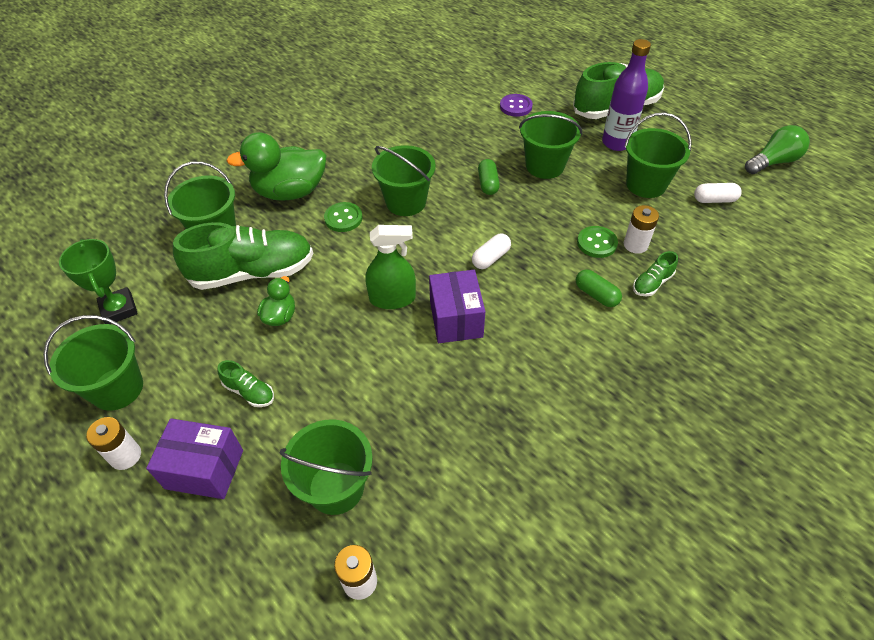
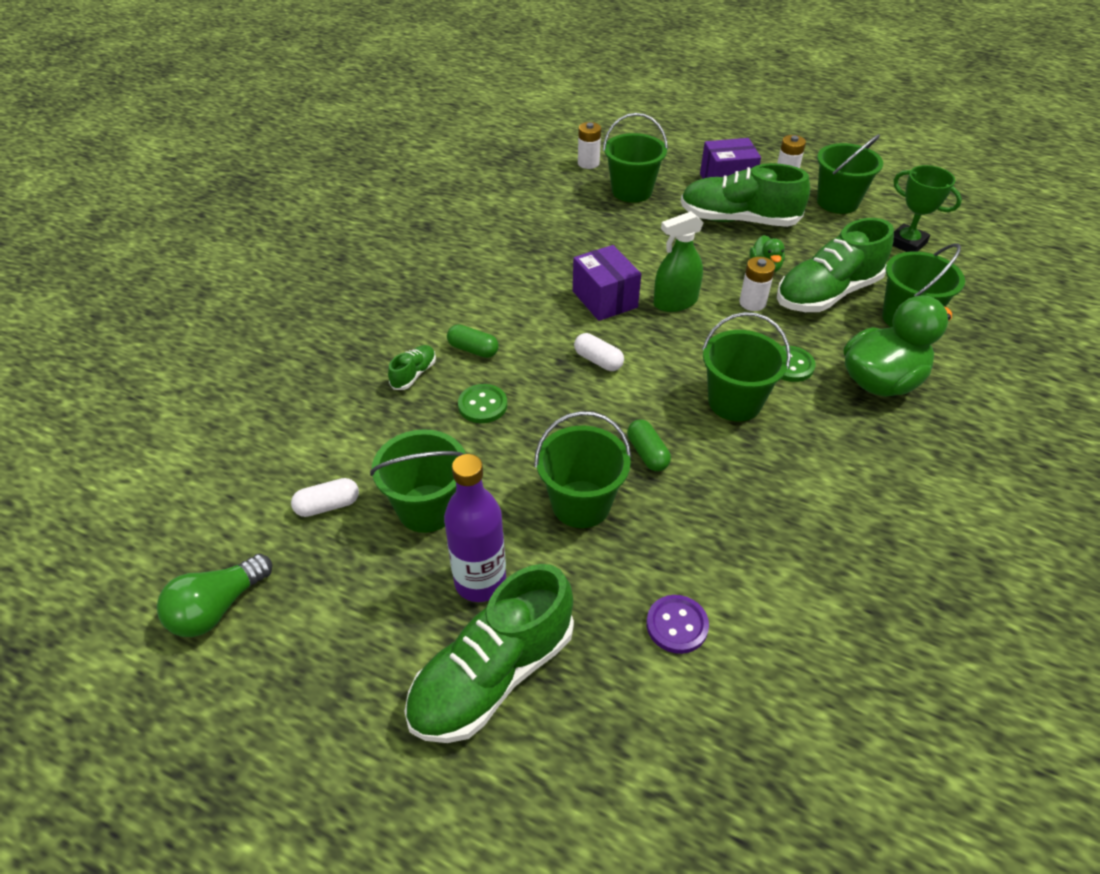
camera: 160 degrees right, 5 degrees down
(249, 392) = (738, 220): green shoe -> green shoe, size x2.29
(491, 258) = (598, 361): white capsule -> white capsule turned 75 degrees counterclockwise
(635, 245) = (435, 414): white battery -> white battery (752, 303)

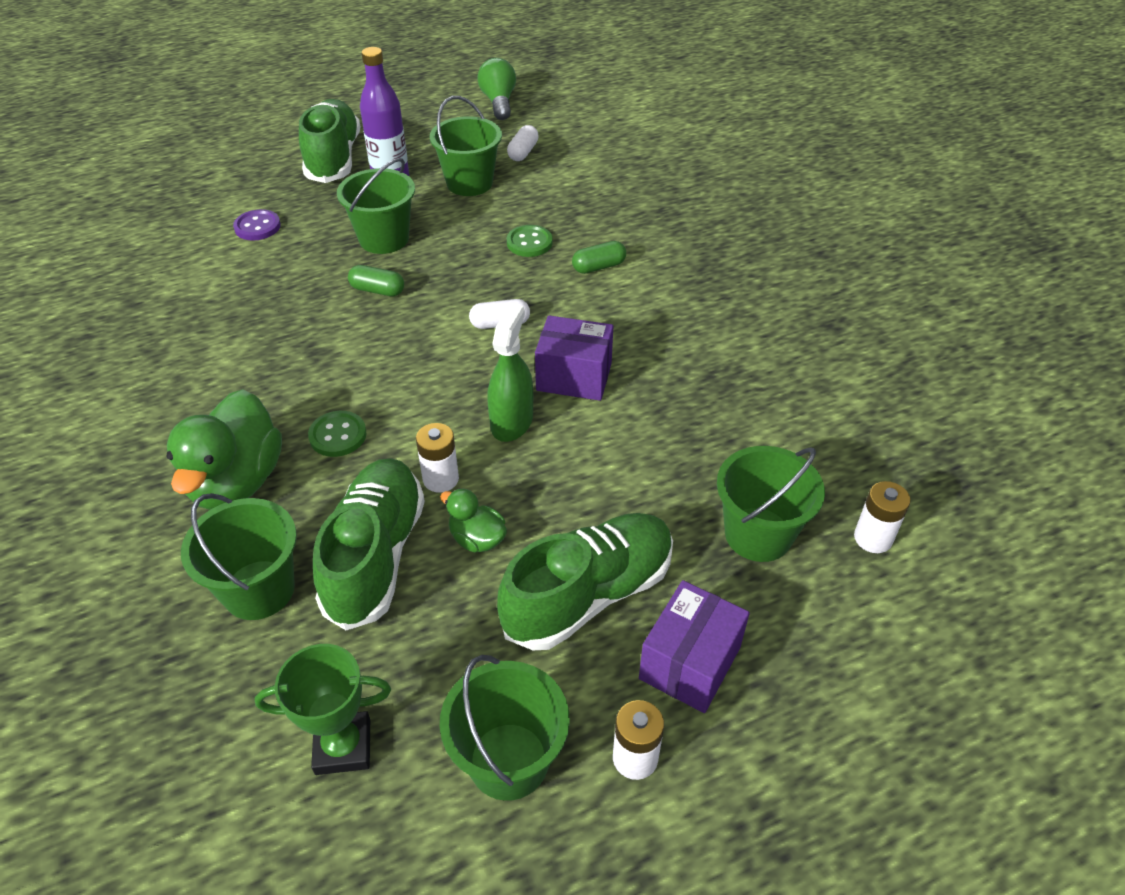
camera: 130 degrees right, 0 degrees up
(414, 374) = (605, 227): green shoe -> none
(734, 402) = (353, 368): green bucket -> none

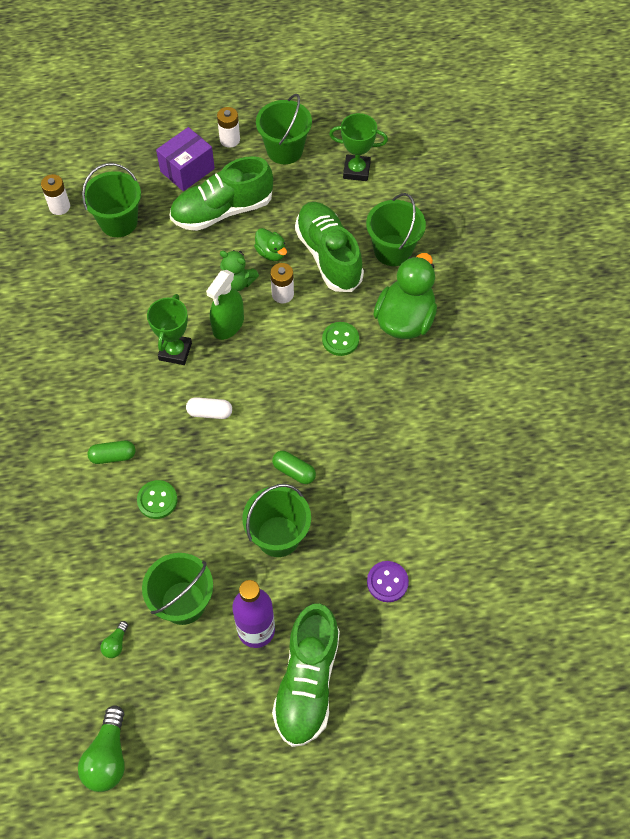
camera: 165 degrees left, 15 degrees up
(375, 555) = (328, 255): green shoe -> green shoe turned 135 degrees clockwise
(517, 481) = (238, 282): none -> green teddy bear
(523, 152) = (116, 644): white capsule -> green light bulb
(574, 377) = (175, 351): purple box -> green trophy

